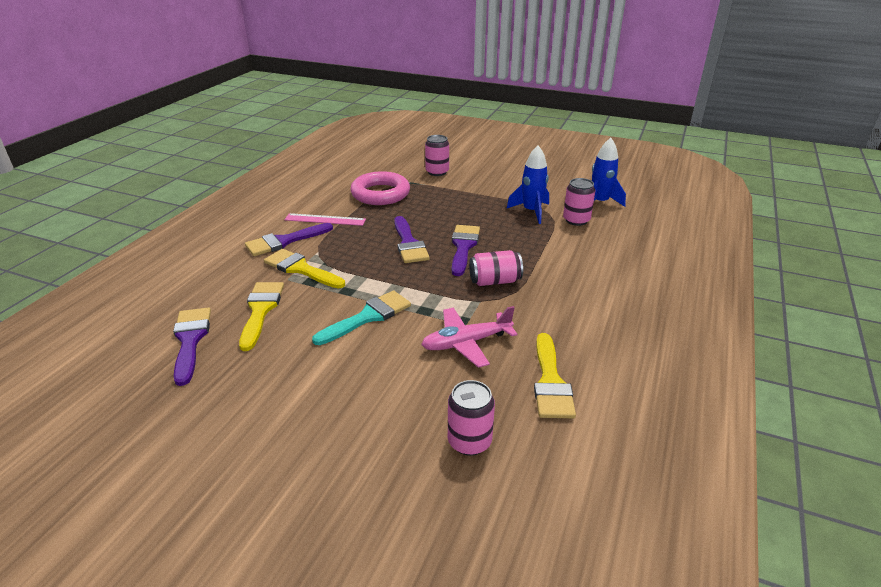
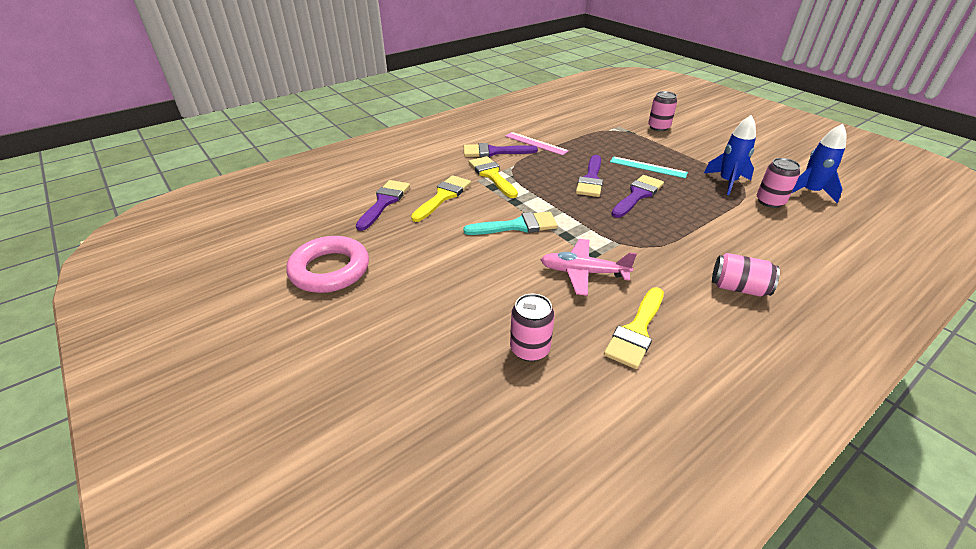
camera: 30 degrees right, 5 degrees up
(380, 194) = (595, 134): pink ring -> pink ring (330, 270)
(454, 216) = (648, 167): none -> turquoise ruler
(494, 281) = (646, 231): pink can -> pink can (738, 288)

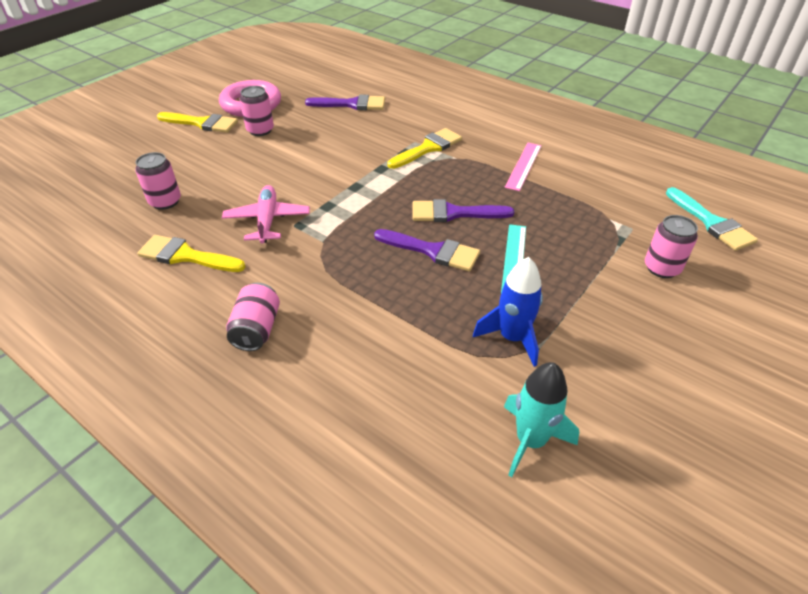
camera: 75 degrees right, 5 degrees up
(443, 196) = (373, 129): yellow brush -> yellow brush (202, 123)
(494, 152) = (482, 142): purple brush -> none
(517, 226) = (335, 175): turquoise brush -> turquoise brush (711, 223)
(770, 201) = (473, 382): pink can -> pink can (260, 130)
(809, 192) = (530, 441): blue rocket -> turquoise rocket

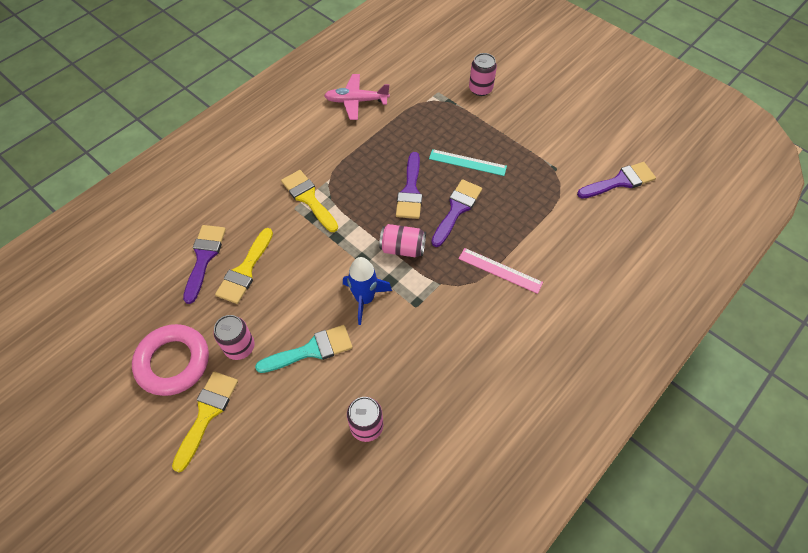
camera: 85 degrees left, 15 degrees up
(186, 256) = (453, 391): yellow brush -> yellow brush (245, 270)
(256, 329) = (541, 326): pink can -> pink can (402, 248)
(267, 220) = (407, 328): pink plane -> pink plane (356, 101)
(512, 338) = (544, 176): blue rocket -> blue rocket (365, 299)
(523, 166) = (349, 136): pink ruler -> pink ruler (500, 270)
(530, 441) = (620, 181): turquoise rocket -> purple brush
(711, 223) = (435, 51): turquoise brush -> turquoise brush (311, 350)

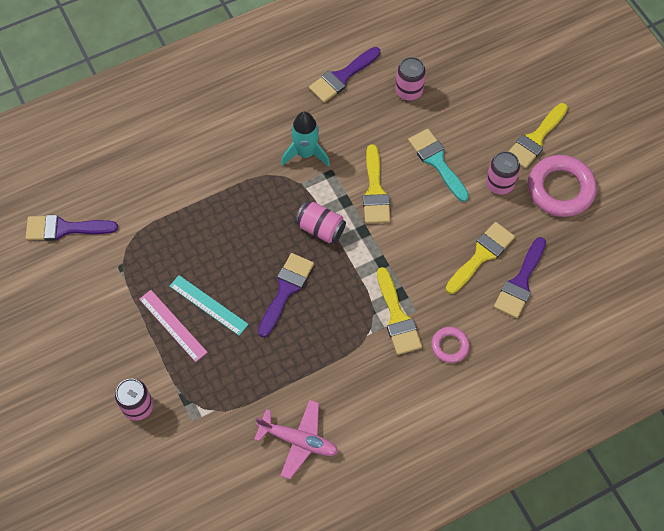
camera: 160 degrees left, 5 degrees up
(258, 190) = (450, 346): none -> pink ring
(311, 350) = (437, 161): turquoise brush -> turquoise brush turned 60 degrees clockwise
(365, 299) = (375, 191): blue rocket -> yellow brush
(448, 315) = (305, 153): none -> turquoise rocket
(457, 209) = (248, 252): purple brush -> purple brush (342, 77)
(500, 270) = (239, 177): pink ruler -> pink ruler (173, 325)

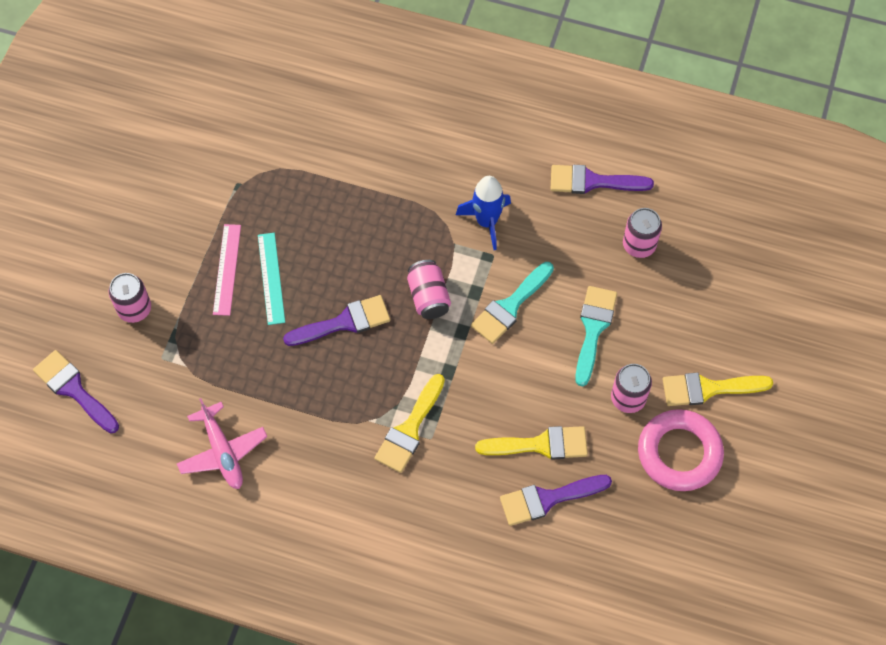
camera: 45 degrees right, 0 degrees up
(64, 228) = (228, 116): purple brush -> purple brush (74, 389)
(305, 153) = (486, 222): turquoise rocket -> blue rocket
(375, 191) = (510, 306): yellow brush -> turquoise brush
(450, 346) = (426, 494): pink ring -> none

